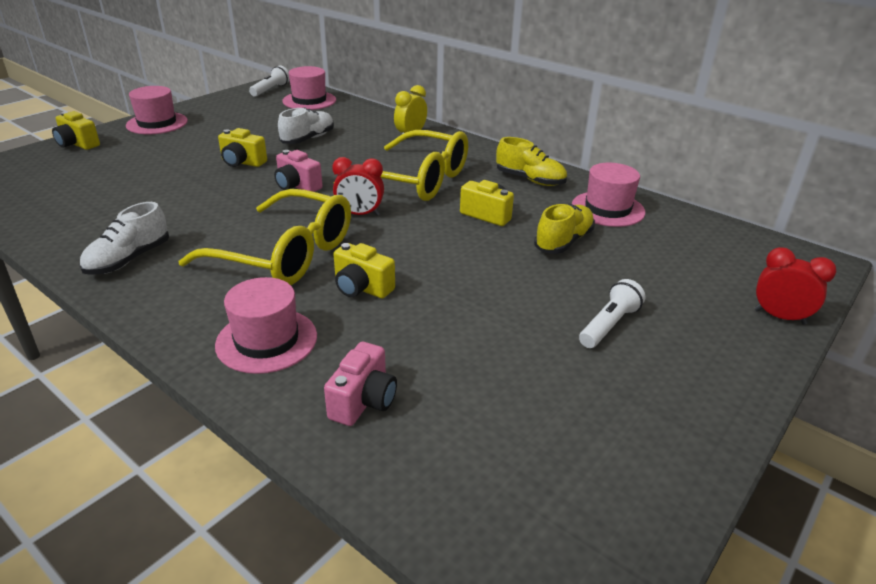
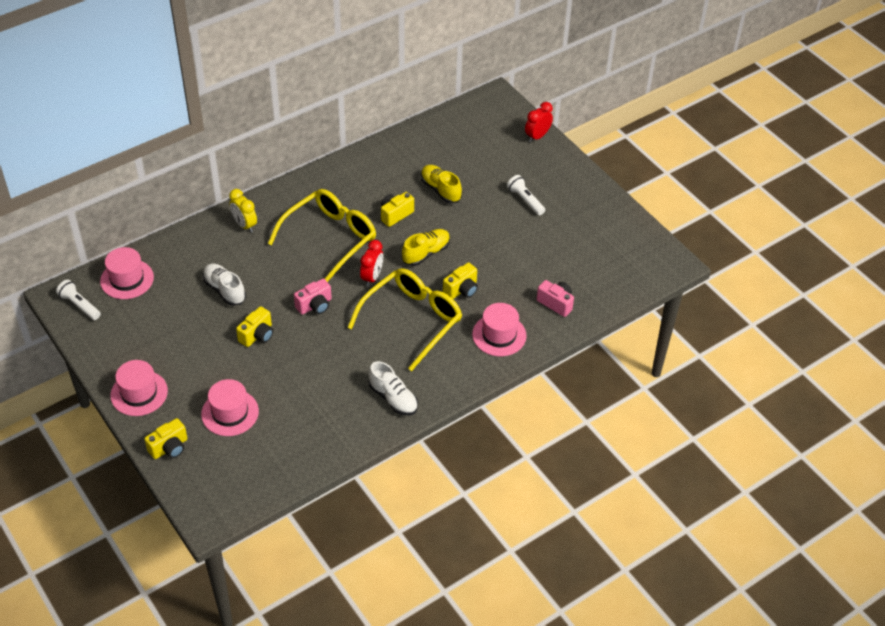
camera: 75 degrees left, 15 degrees up
(530, 180) = (353, 179): yellow shoe -> yellow shoe (426, 253)
(607, 209) = (408, 156): pink hat -> pink hat (230, 413)

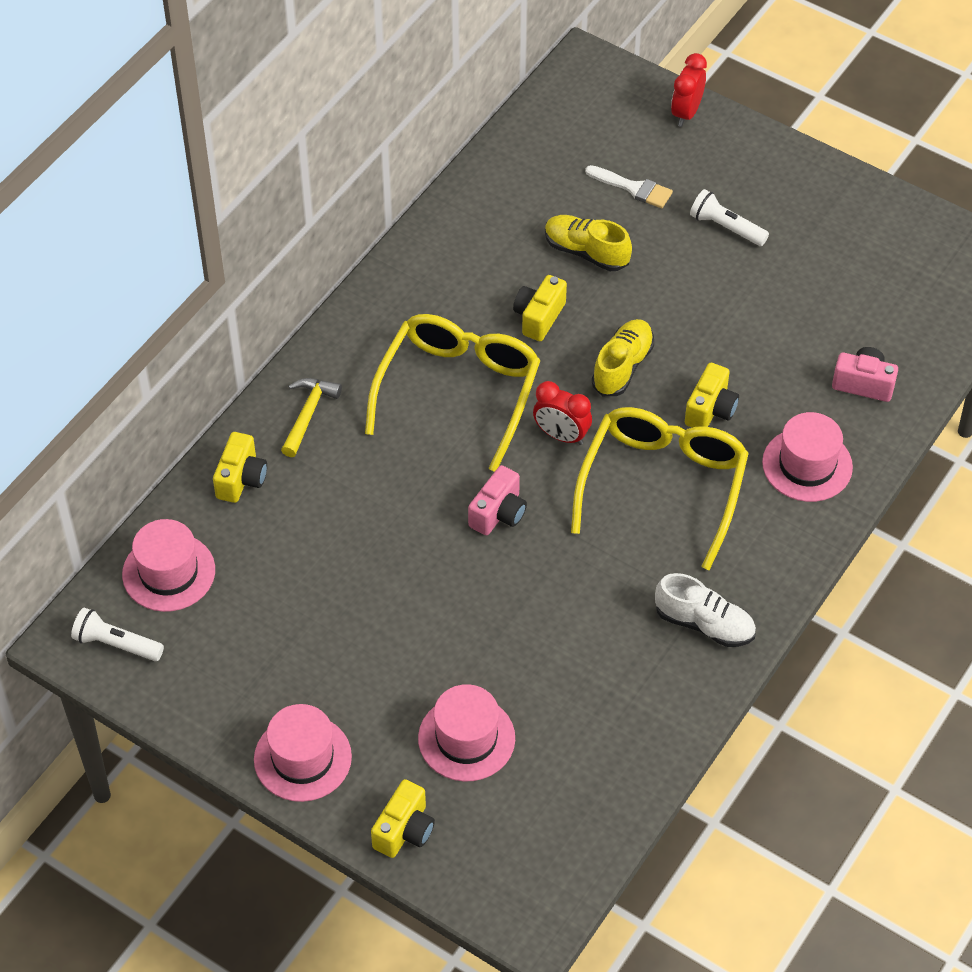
camera: 20 degrees left, 5 degrees up
(224, 290) = (339, 536): white shoe -> none
(244, 225) = (308, 414): yellow clock -> yellow hammer
(257, 335) = (436, 594): yellow camera -> yellow camera (241, 479)
(372, 277) = (561, 435): red clock -> red clock turned 120 degrees clockwise
(485, 165) = (633, 188): none -> white brush

